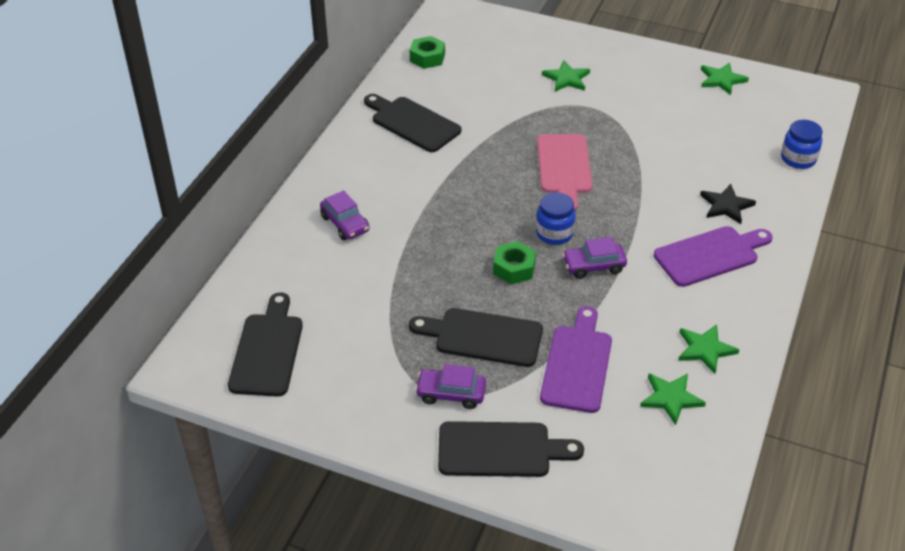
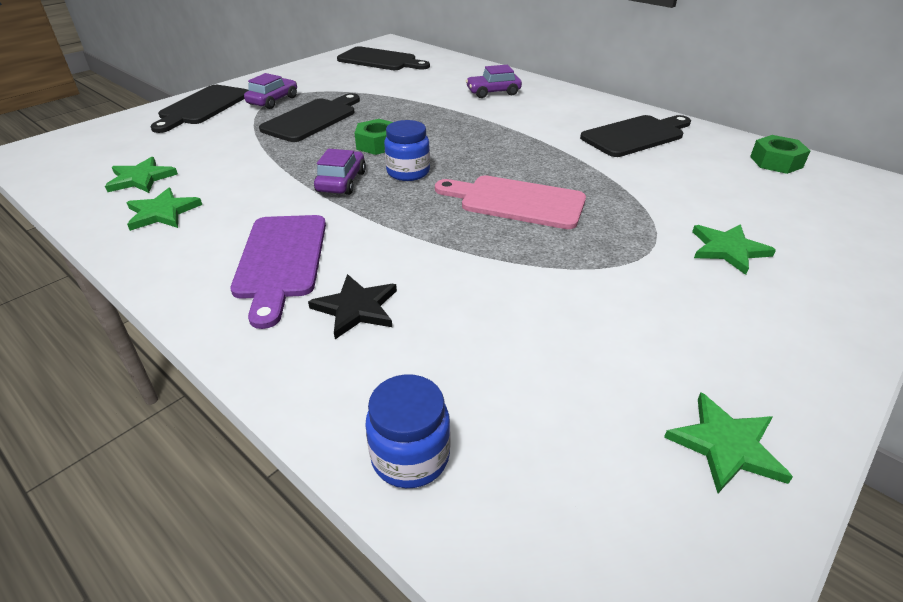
camera: 110 degrees right, 5 degrees down
(577, 364) = (235, 148): purple cutting board -> none

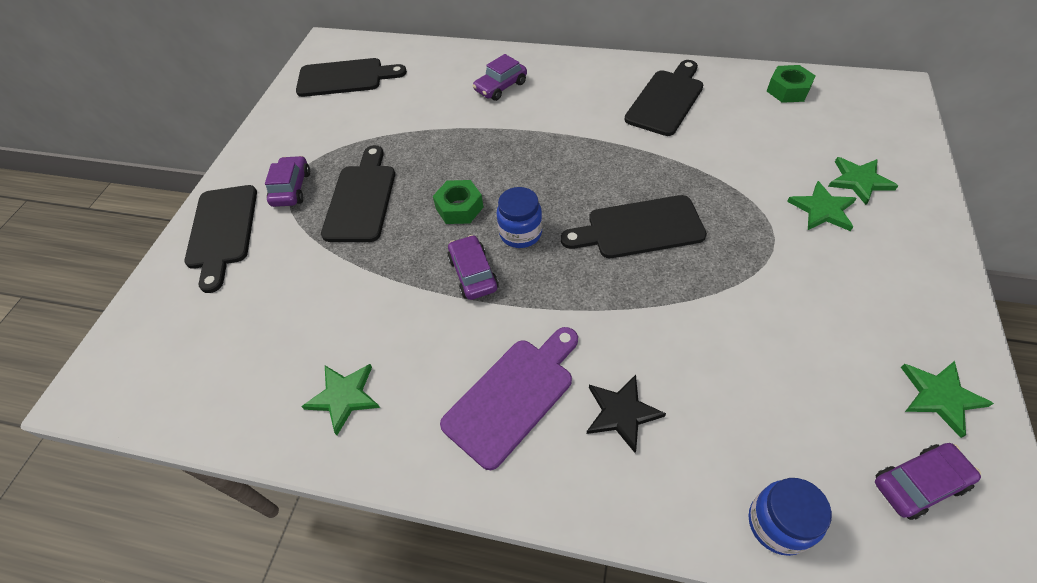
camera: 25 degrees left, 15 degrees up
(141, 178) = (270, 364): green star -> green star (859, 181)
(280, 261) = (513, 396): purple cutting board -> purple cutting board turned 105 degrees counterclockwise
(516, 201) = (639, 228): pink cutting board -> black cutting board
(615, 507) = (918, 484): none -> purple car

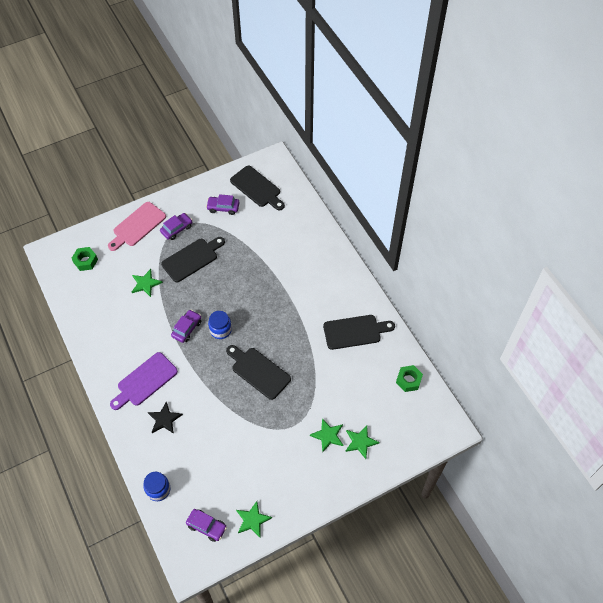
camera: 45 degrees right, 5 degrees up
(222, 231) = (137, 226): black cutting board -> pink cutting board
(344, 397) = (104, 329): green star -> green star (145, 284)
(459, 208) = (216, 298): green nut -> green nut (85, 261)
(500, 87) = (305, 256): purple car -> purple car (223, 208)
(513, 396) = (145, 381): purple cutting board -> purple cutting board turned 135 degrees clockwise

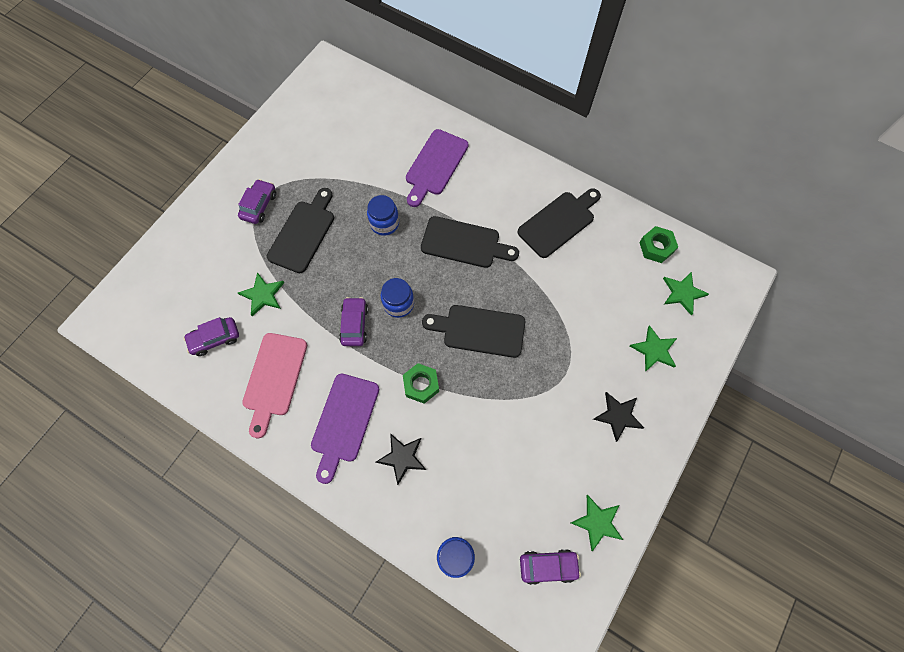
camera: 30 degrees left, 10 degrees up
(85, 261) = (161, 306): green nut -> green nut (421, 385)
(137, 226) = (203, 226): pink cutting board -> pink cutting board (274, 378)
(223, 208) = (302, 151): purple car -> purple car (215, 339)
(244, 277) = (384, 223): none -> blue jar
(257, 188) = (329, 108): black cutting board -> black cutting board (464, 243)
(300, 256) = (435, 165): none -> purple cutting board
(309, 468) = (618, 416): none -> black star
(328, 435) = (613, 363): green star -> green star (682, 293)

